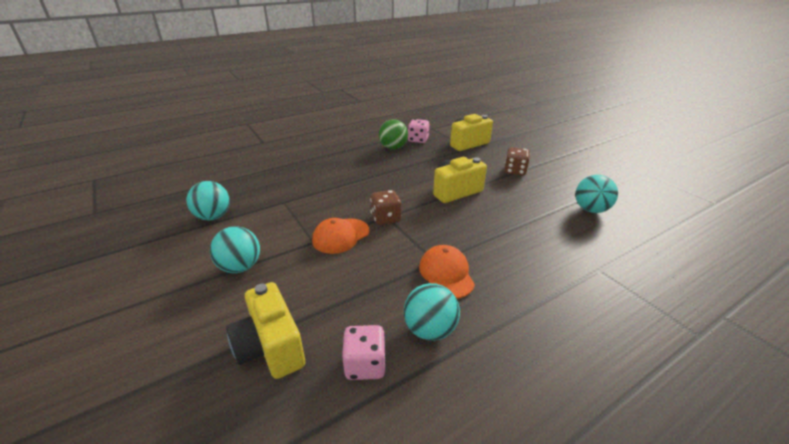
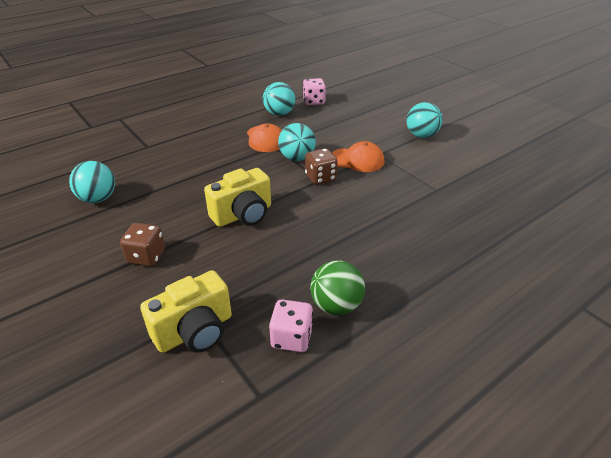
camera: 175 degrees right, 5 degrees up
(213, 217) = (491, 170): turquoise ball -> turquoise ball (297, 158)
(271, 347) = (367, 104): yellow camera -> none
(340, 236) = (357, 160): orange cap -> orange cap turned 60 degrees clockwise

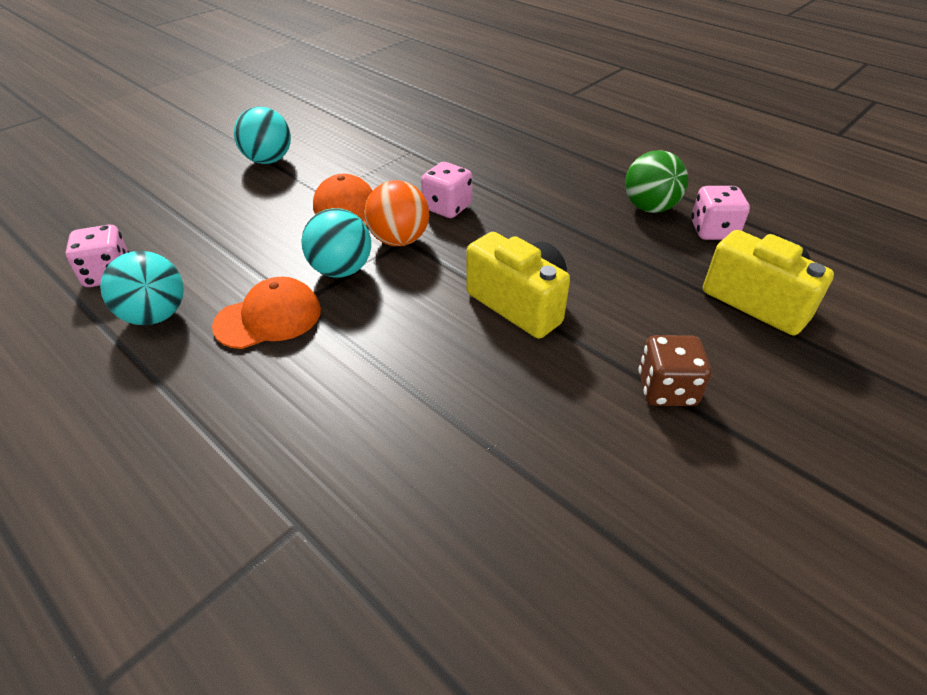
camera: 100 degrees left, 5 degrees up
(98, 199) = (543, 538): turquoise ball -> none
(320, 177) = (399, 240): brown dice -> orange ball
(354, 198) = (447, 207): none -> pink dice

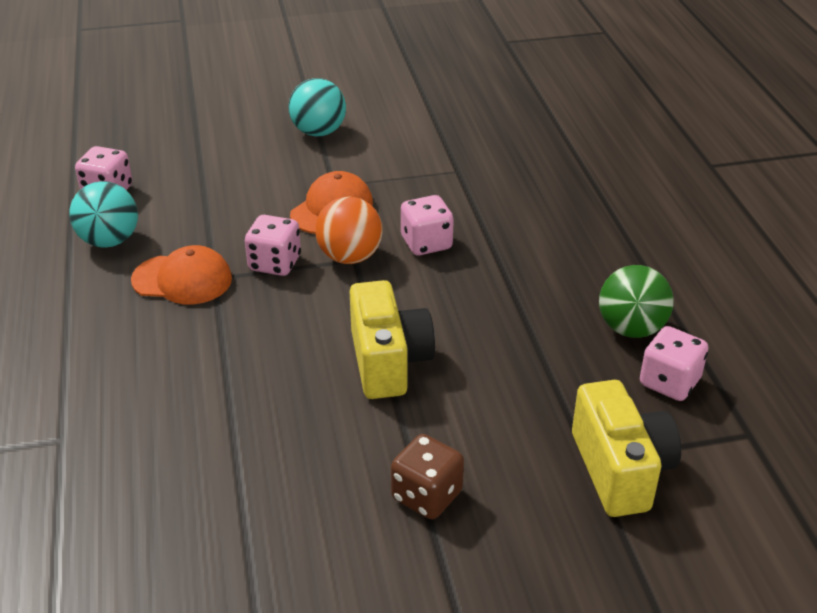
camera: 35 degrees right, 5 degrees down
(341, 270) = (275, 263): turquoise ball -> pink dice

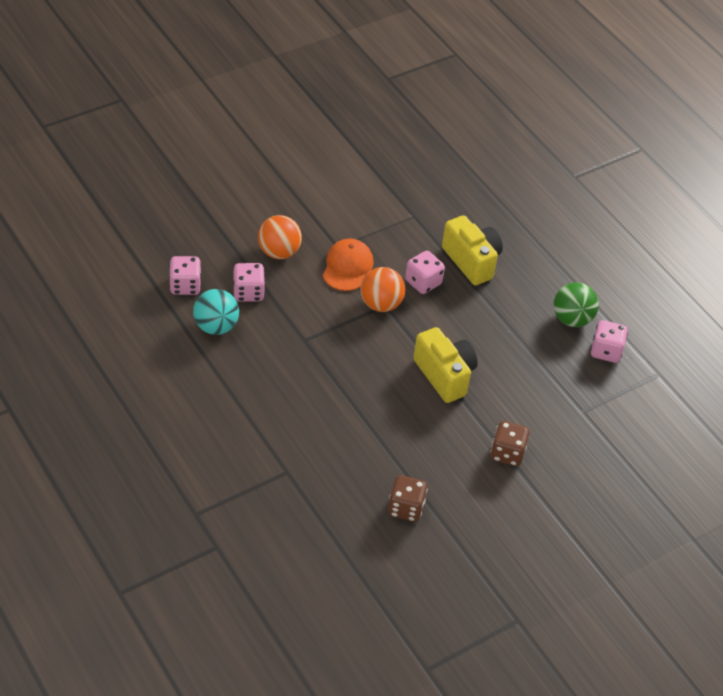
camera: 25 degrees left, 10 degrees up
(182, 279) = (285, 346): orange cap -> none
(204, 540) = (405, 508): none -> brown dice
(253, 178) = (279, 252): none -> orange ball
(275, 263) = (336, 320): pink dice -> pink dice (248, 292)
(318, 132) = (299, 199): turquoise ball -> none
(620, 470) = (600, 413): yellow camera -> yellow camera (471, 261)

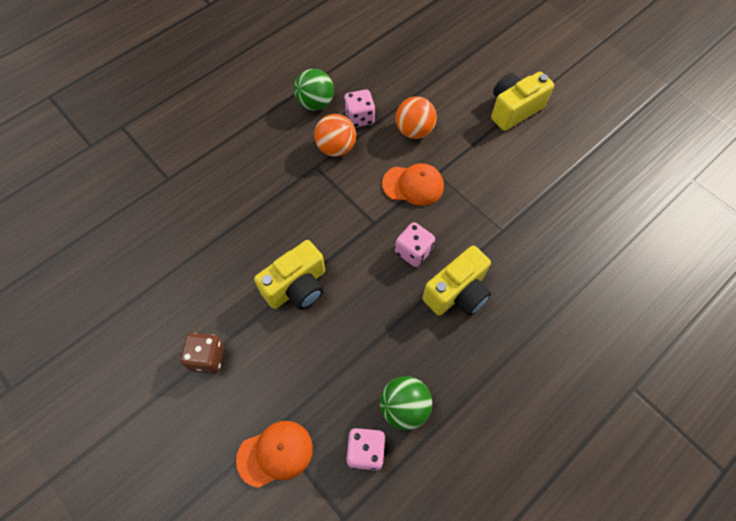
camera: 85 degrees right, 15 degrees up
(185, 286) = (354, 75): pink dice -> none
(216, 326) = (315, 103): turquoise ball -> green ball
(273, 170) = (514, 109): none -> yellow camera
(380, 304) = (374, 219): orange ball -> orange ball (336, 148)
(405, 508) = (135, 274): brown dice -> none
(602, 412) = (275, 453): none -> orange cap

